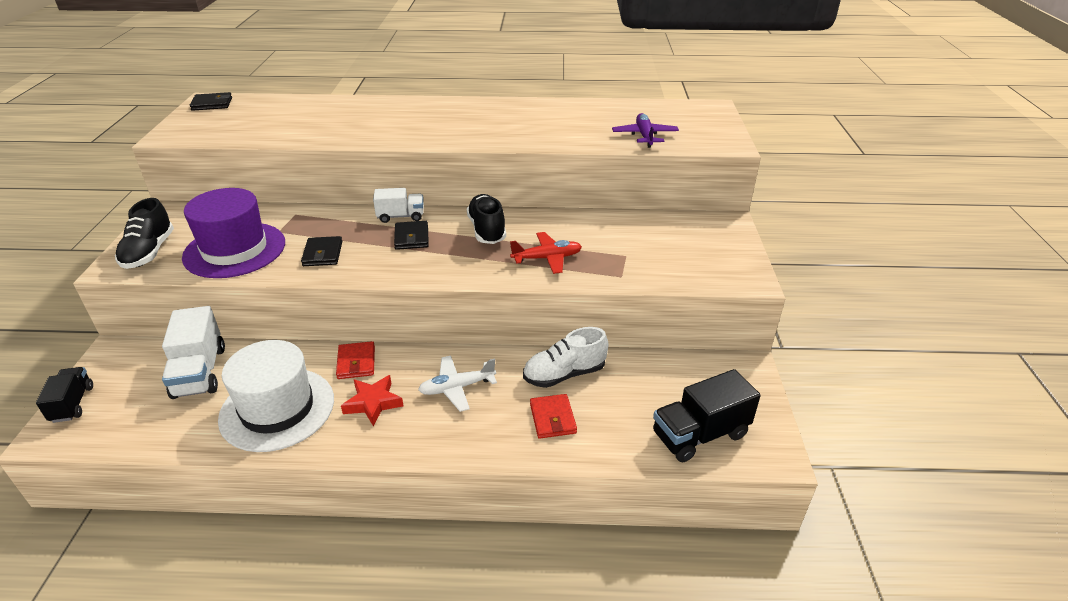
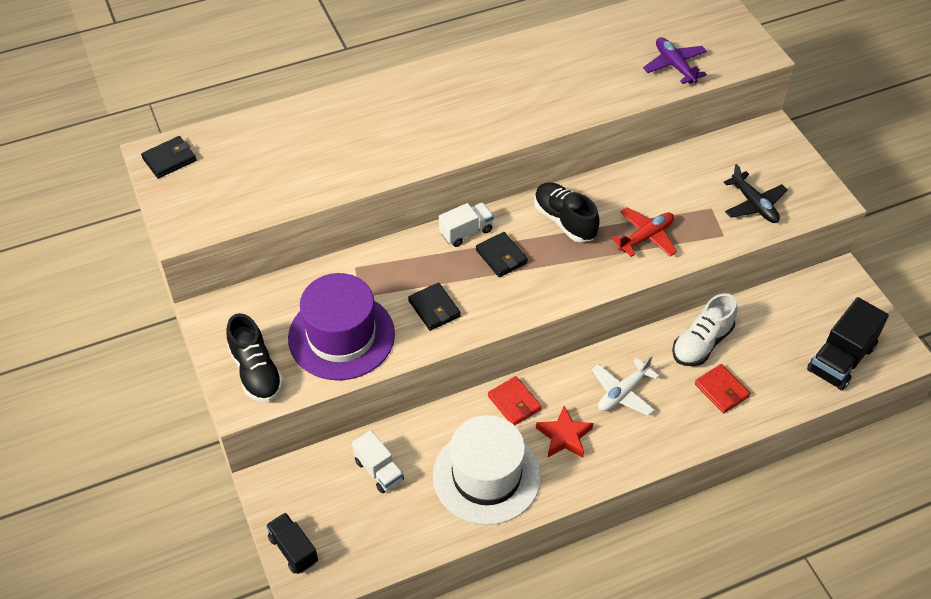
camera: 25 degrees left, 15 degrees up
(199, 372) = (379, 470): white truck -> white truck, size x0.63
(669, 263) = (754, 204): none -> black plane

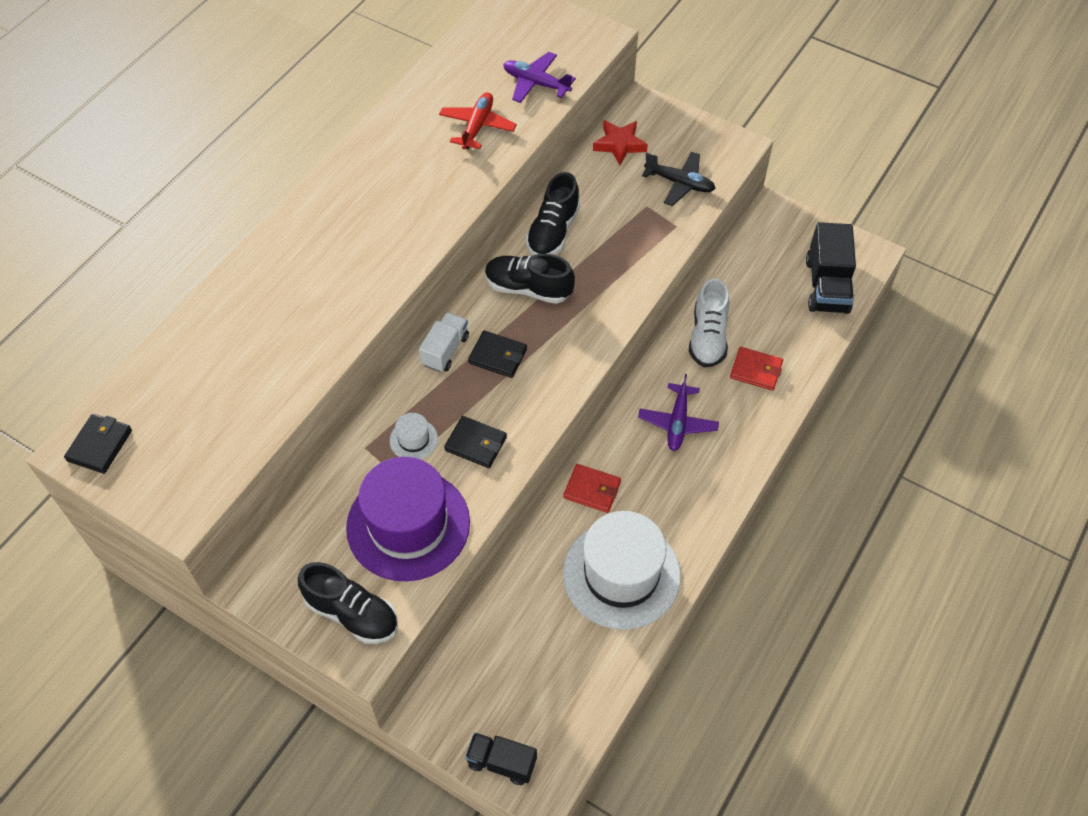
camera: 35 degrees left, 5 degrees up
(379, 470) = (520, 633): white truck -> none
(393, 281) = (413, 439): none -> white hat
(564, 436) = (659, 494): red star -> red star (619, 145)
(618, 190) = (553, 232): none -> black shoe
(623, 392) = (677, 422): white plane -> purple plane
(646, 237) = (612, 264): red plane -> red plane (477, 126)

